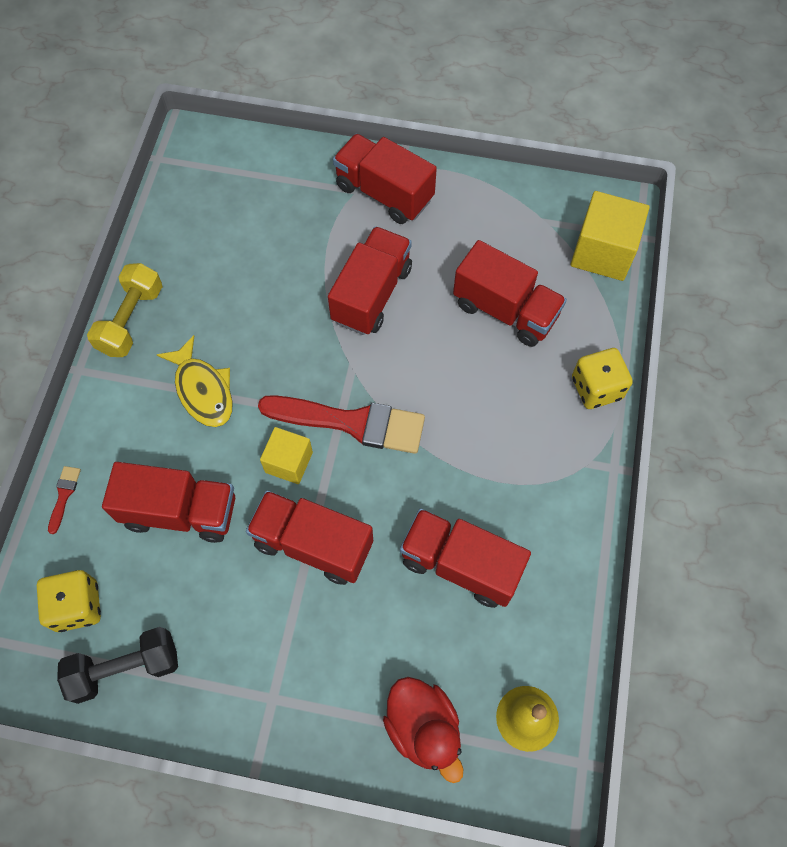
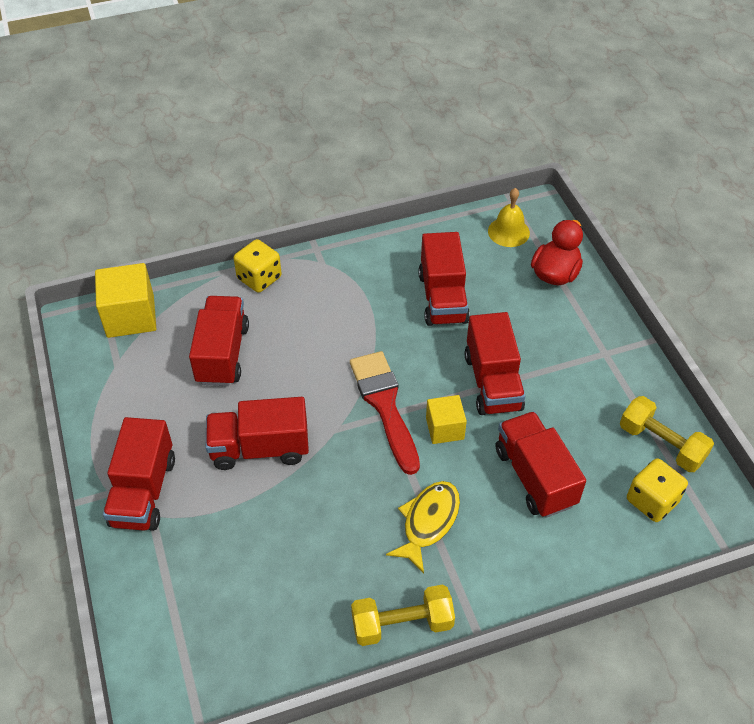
camera: 120 degrees left, 15 degrees down
(64, 495) = (587, 568): red brush -> none
(125, 668) = (661, 444): black dumbbell -> yellow dumbbell

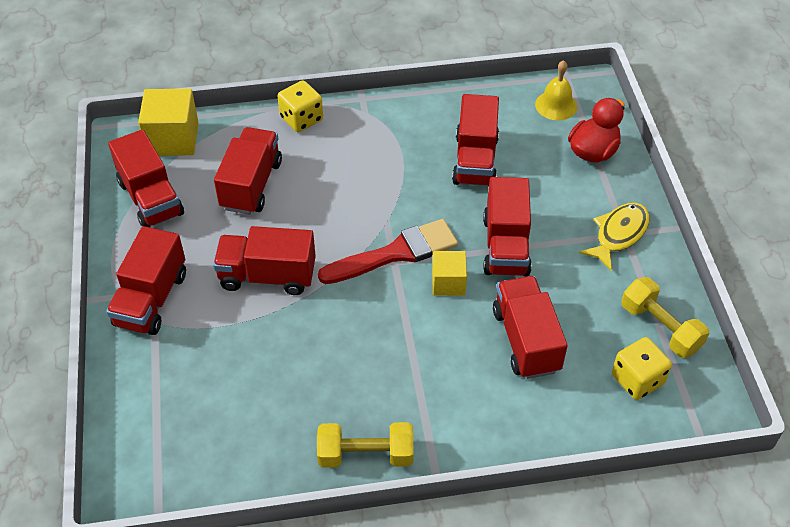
camera: 10 degrees right, 0 degrees up
(120, 383) = (151, 198): none -> red truck
(385, 405) = (395, 253): red brush -> red brush turned 75 degrees clockwise
(428, 522) = (412, 366): yellow fish -> yellow fish (618, 234)

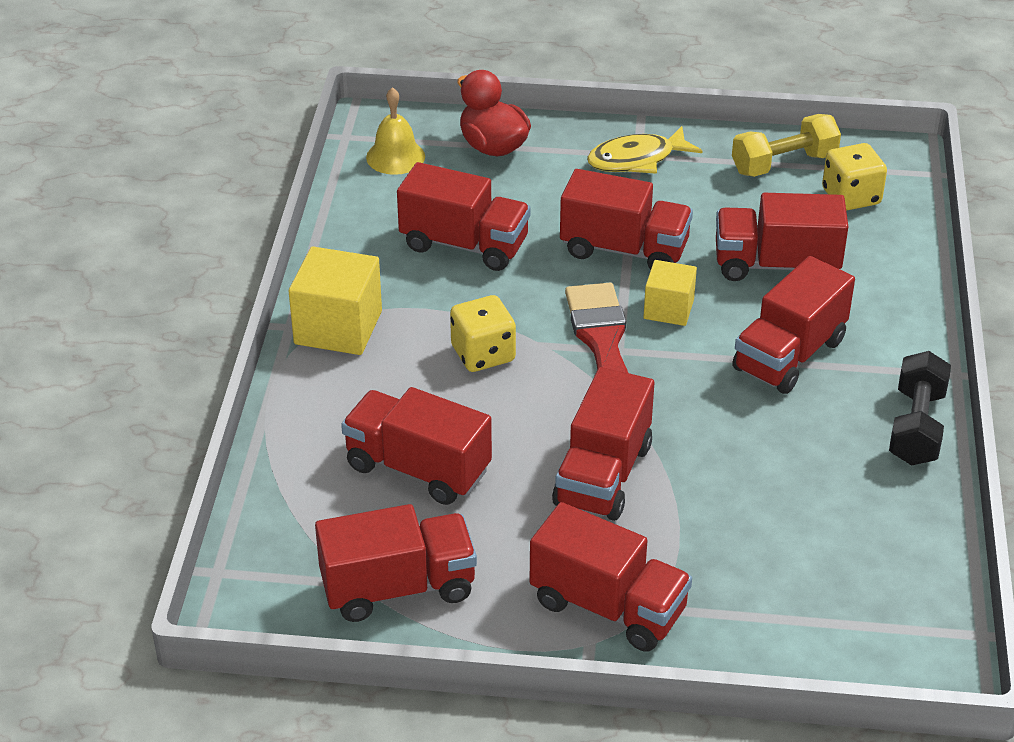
camera: 75 degrees left, 10 degrees down
(173, 139) = (274, 547): yellow cube -> yellow cube (338, 327)
(301, 119) = (302, 395): yellow dice -> yellow dice (483, 354)
(365, 455) = (916, 427): yellow dumbbell -> black dumbbell
(422, 363) = (789, 355): none -> red truck
(618, 234) = (636, 159): yellow fish -> yellow fish turned 75 degrees counterclockwise

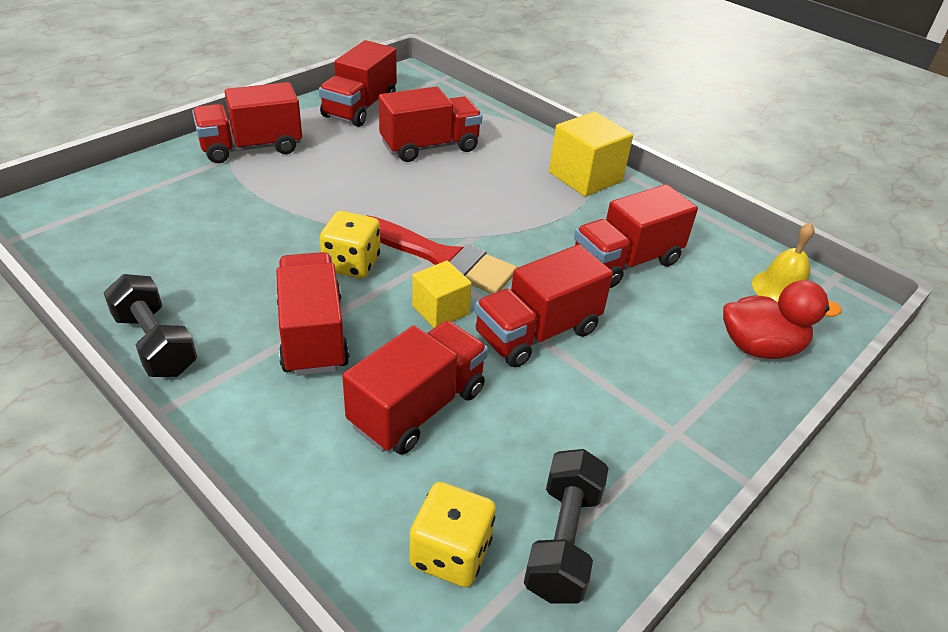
camera: 125 degrees right, 0 degrees up
(483, 354) = (496, 210): yellow dice -> yellow dice (352, 264)
(603, 475) = (334, 194): red truck -> none
(636, 159) = (667, 425): yellow fish -> none
(784, 164) = (563, 540): yellow dumbbell -> black dumbbell

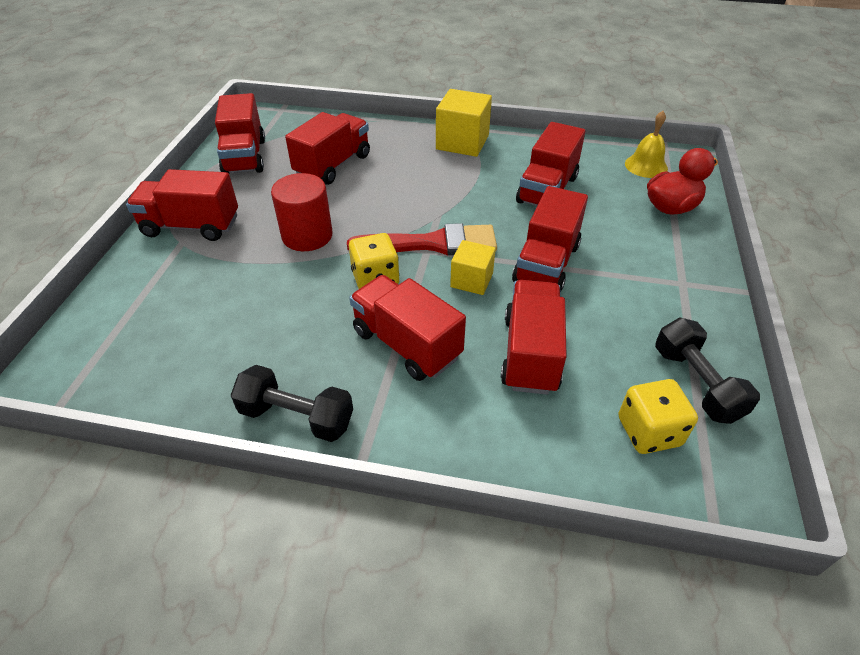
camera: 30 degrees left, 5 degrees up
(251, 148) = (191, 226): red truck -> red truck turned 60 degrees clockwise
(336, 198) = (307, 236): none -> red cylinder

